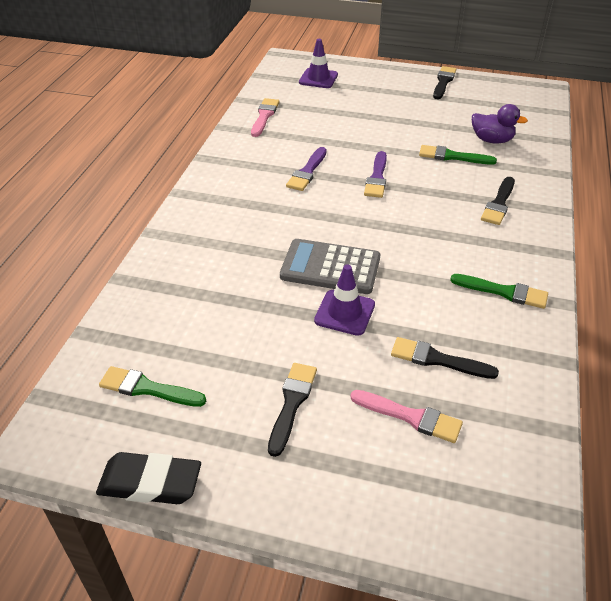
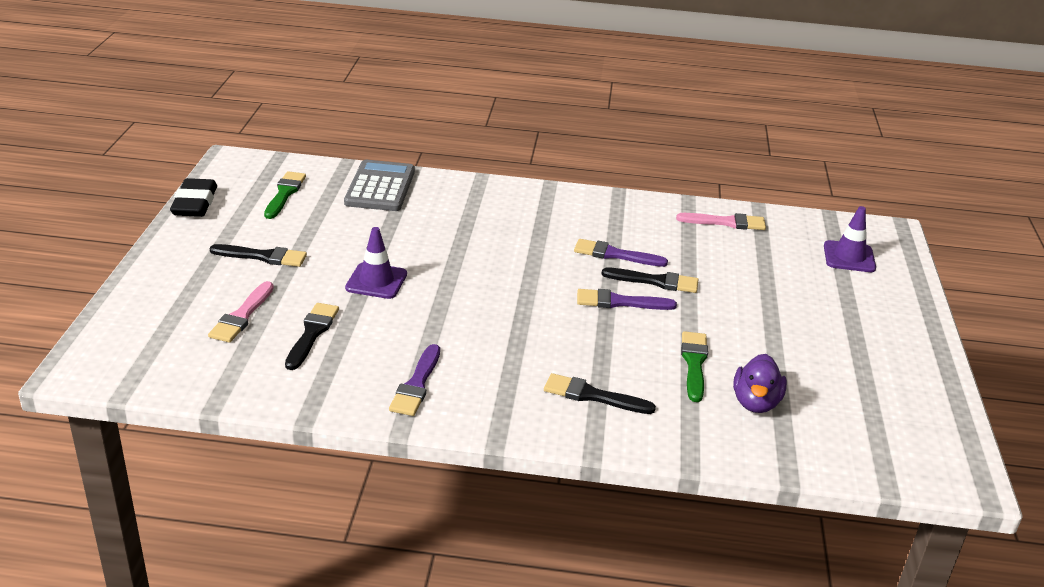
camera: 80 degrees right, 10 degrees down
(330, 267) = (444, 272): grey calculator -> grey calculator (380, 187)
(443, 82) = (914, 367): black brush -> black brush (655, 281)
(503, 292) = (416, 384): green brush -> purple brush

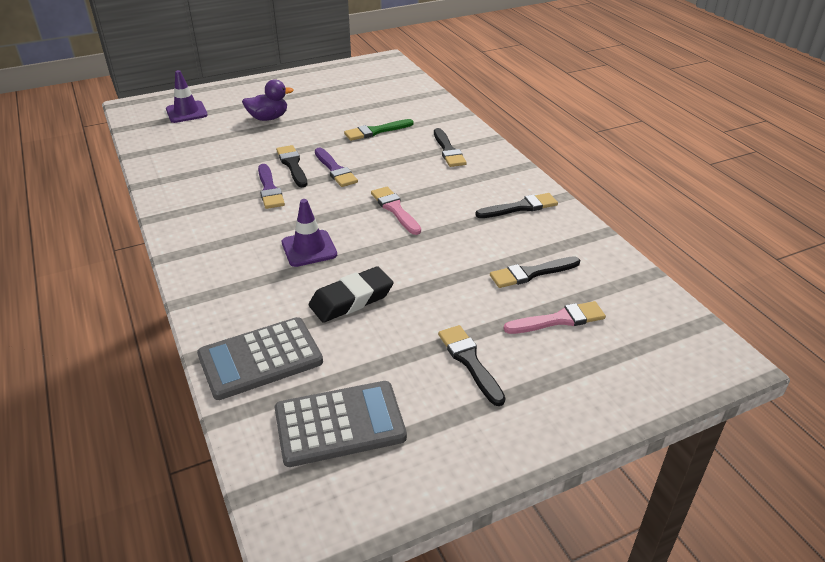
camera: 120 degrees left, 5 degrees up
(194, 203) = (434, 489): black eraser -> black eraser (351, 300)
(284, 194) = (339, 424): green brush -> grey calculator
(376, 281) = (430, 277): purple traffic cone -> purple traffic cone (309, 249)
(416, 384) = (520, 207): purple brush -> black brush
(726, 222) = (171, 161): pink brush -> pink brush (395, 209)
(755, 403) = (391, 109): purple duck -> purple duck (268, 118)

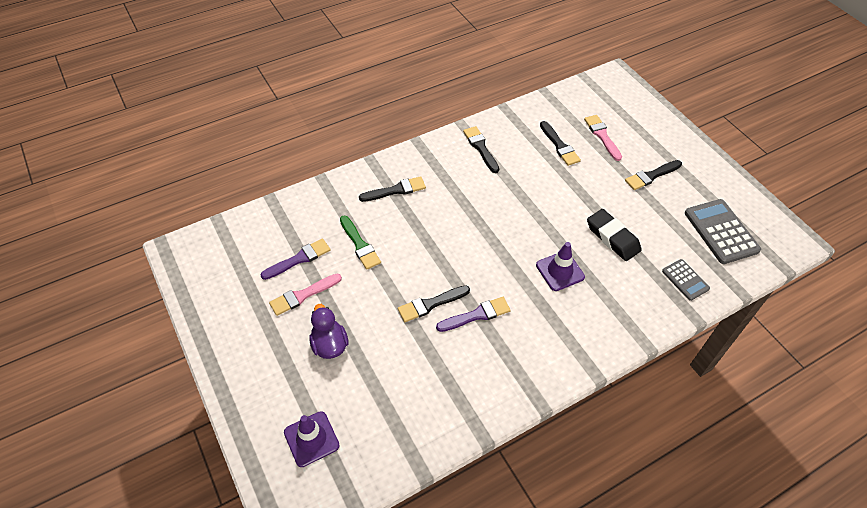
camera: 95 degrees left, 15 degrees up
(260, 359) = (685, 280): grey calculator -> grey calculator, size x0.57
(335, 170) = (436, 269): purple brush -> purple brush (299, 259)
(395, 209) = (495, 221): pink brush -> pink brush (303, 295)

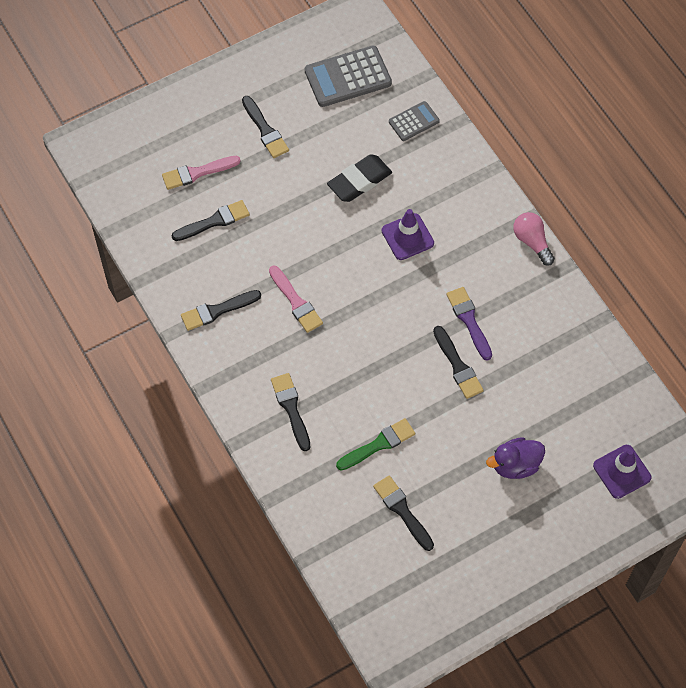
camera: 90 degrees left, 10 degrees up
(299, 259) = (402, 510): purple brush -> black brush
(303, 295) = (453, 500): pink brush -> pink brush (296, 302)
(566, 373) = (532, 242): none -> pink light bulb

